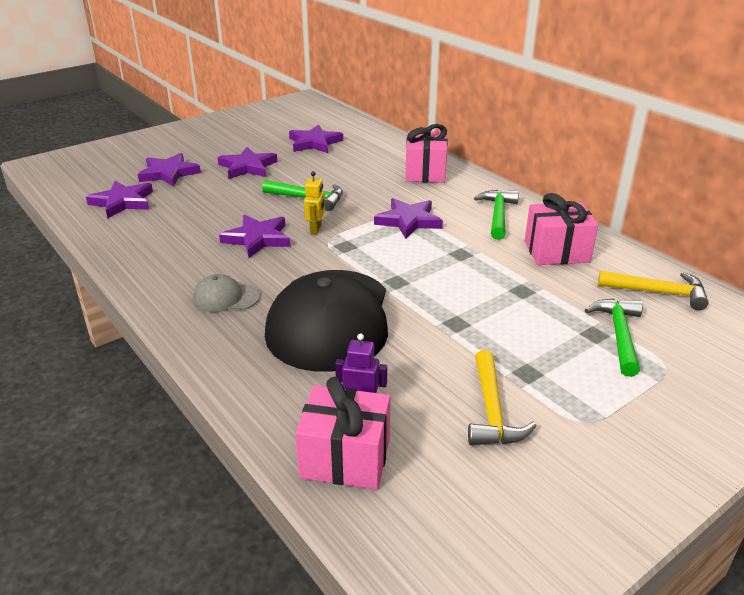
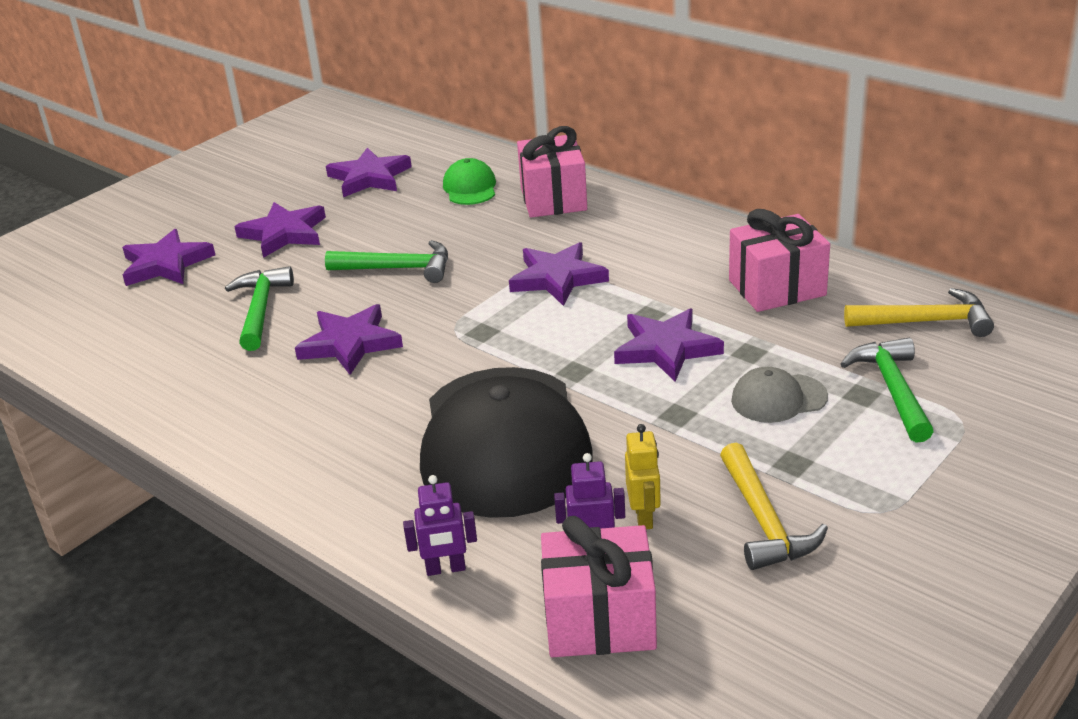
camera: 10 degrees left, 0 degrees up
(122, 202) = (116, 322): purple star -> purple star (666, 349)
(226, 298) = (343, 439): grey cap -> grey cap (778, 398)
(254, 398) = (446, 569): none -> purple robot
(316, 229) = (429, 313): yellow robot -> yellow robot (644, 517)
(374, 158) = (470, 188): none -> green cap
(498, 215) = (679, 247): green hammer -> green hammer (260, 310)

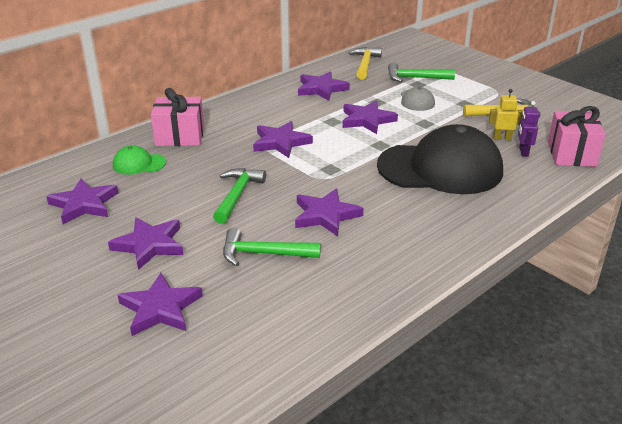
camera: 85 degrees left, 0 degrees up
(446, 569) = (542, 189): purple robot -> none
(777, 288) = (321, 89): pink gift -> purple star

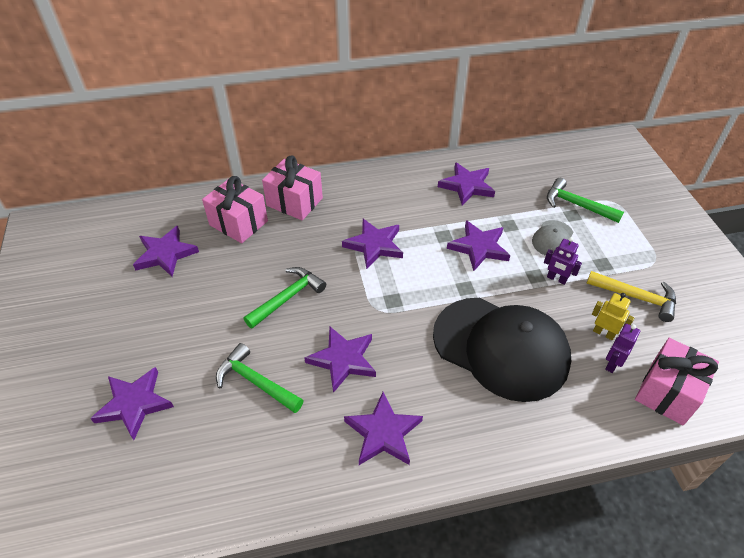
camera: 30 degrees right, 15 degrees up
(139, 164) = (238, 223): green cap -> pink gift
(149, 245) = (178, 325): purple star -> purple star (383, 433)
(365, 64) = (538, 166): yellow hammer -> none
(441, 120) = (556, 279): none -> purple robot

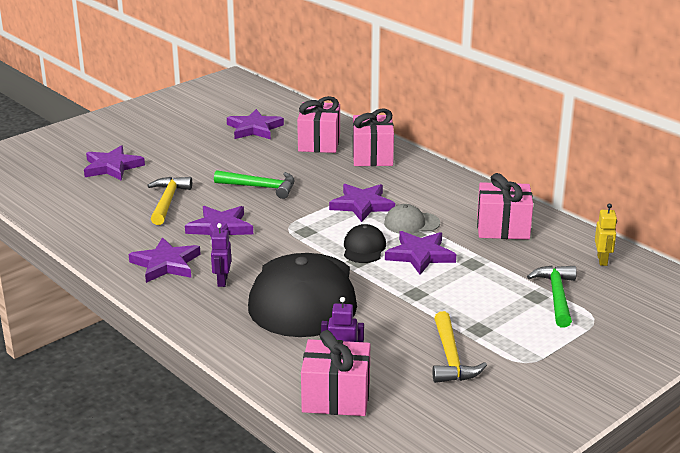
camera: 60 degrees right, 20 degrees down
(256, 382) = (167, 201): green hammer -> yellow hammer
(446, 275) = (364, 248): none -> black cap
(467, 186) = (503, 228): purple star -> pink gift
(553, 239) = (482, 292): grey cap -> grey cap (411, 223)
(556, 279) = (425, 306): purple robot -> purple robot (222, 281)
(603, 333) = (378, 347): yellow robot -> yellow robot (602, 260)

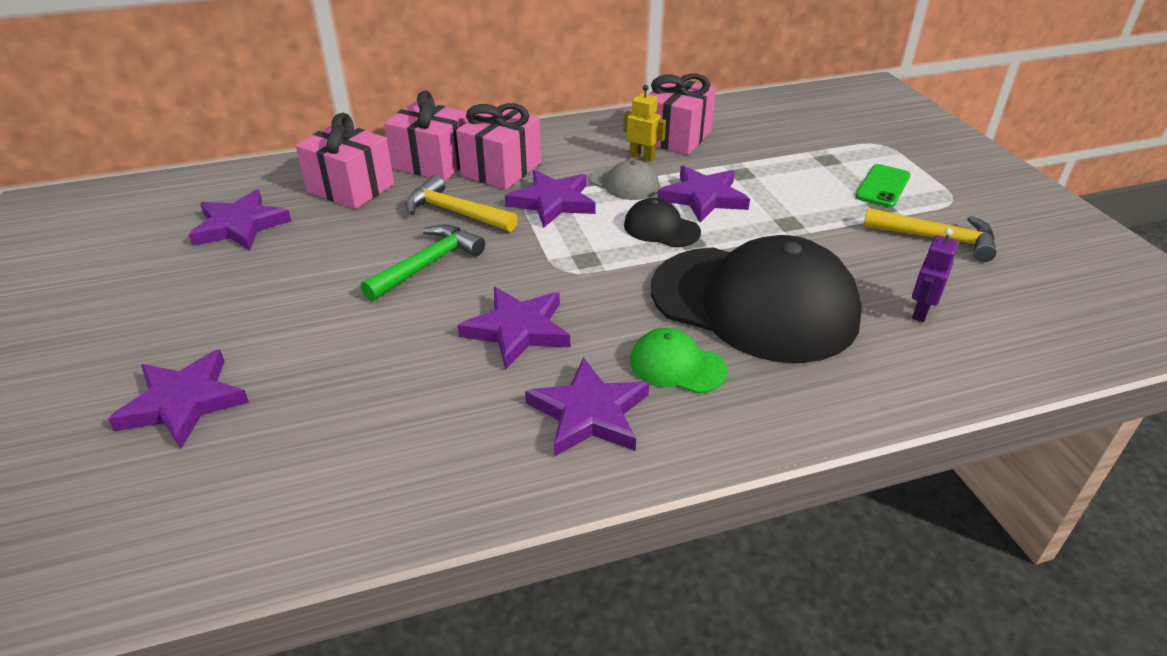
camera: 65 degrees left, 10 degrees up
(167, 201) = (382, 364): yellow hammer -> yellow hammer (455, 212)
(222, 281) = (677, 365): purple robot -> green cap
(336, 397) = (1009, 339): pink gift -> pink gift (501, 169)
(411, 223) = (624, 183): grey cap -> grey cap turned 75 degrees counterclockwise
(514, 326) = (883, 186): none -> green phone
(556, 296) = (831, 149): green hammer -> none
(602, 260) = (774, 110): yellow robot -> yellow robot (642, 157)

